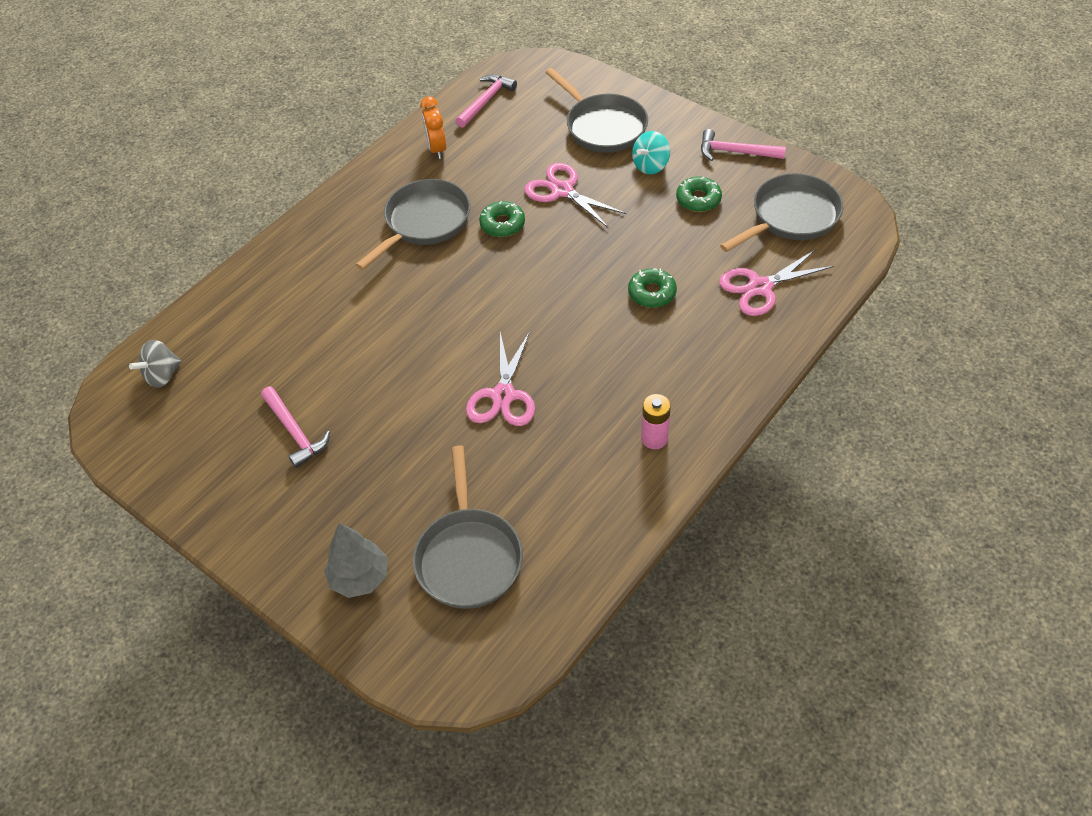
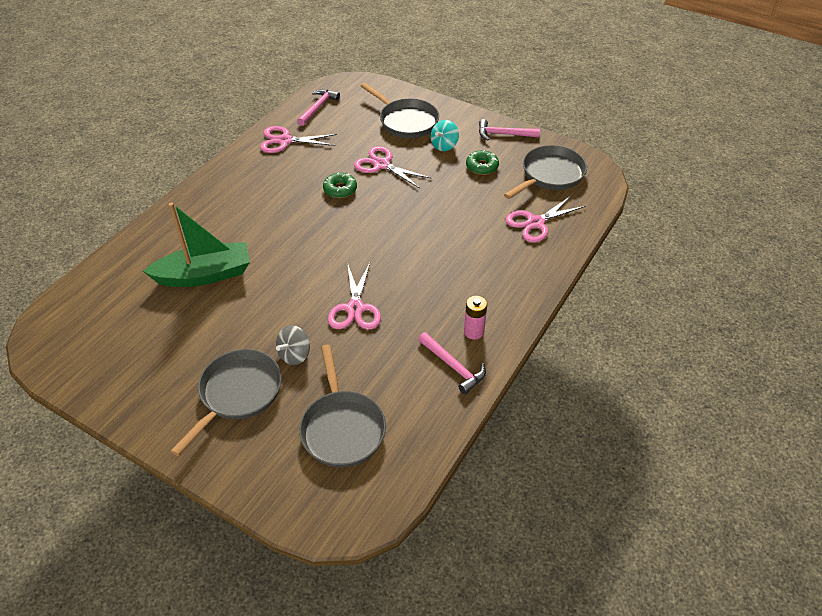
camera: 10 degrees left, 5 degrees down
(162, 375) = (83, 310): grey spinning top -> grey spinning top (294, 355)
(295, 432) = (194, 345): pink hammer -> pink hammer (453, 366)
(316, 336) = (205, 275): none -> green boat
(360, 577) = (256, 451): grey tree -> none
(424, 223) = (280, 191): grey pan -> grey pan (237, 394)
(437, 149) = (285, 141): orange clock -> pink scissors
(652, 293) = (457, 231): green donut -> none

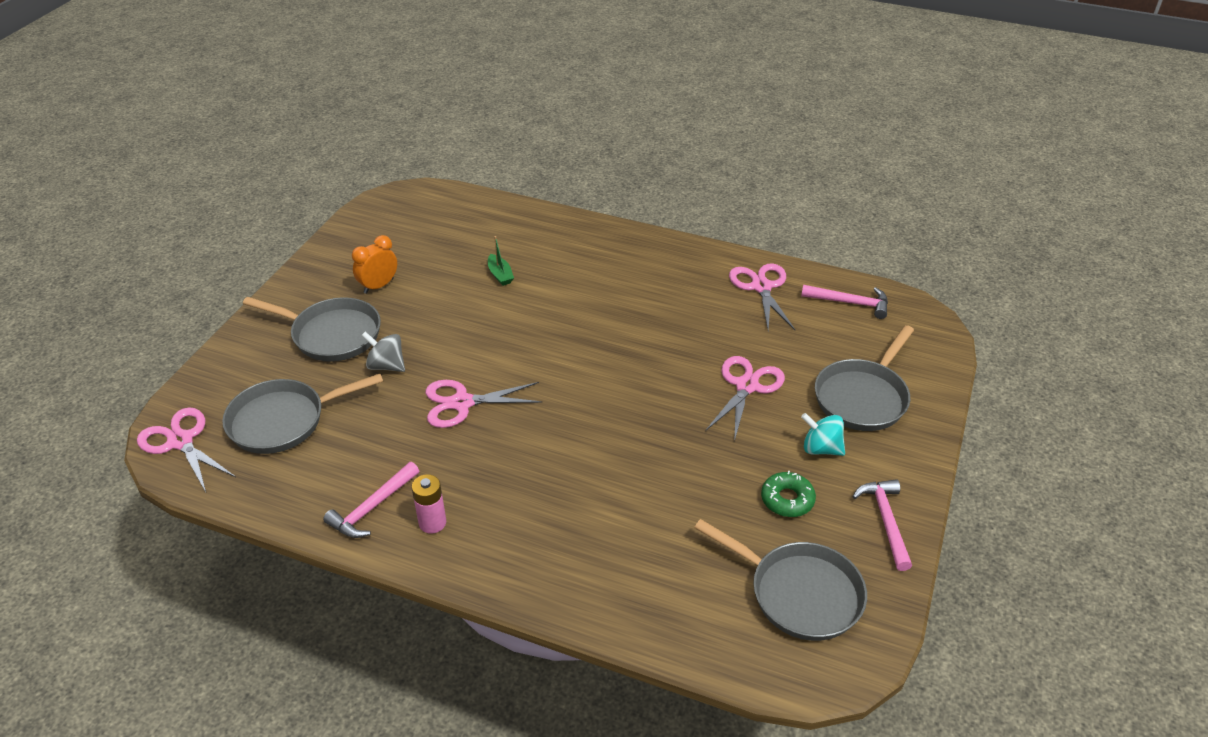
camera: 80 degrees right, 5 degrees down
(181, 358) = (378, 286): none -> orange clock
(205, 275) = (500, 275): green boat -> green boat, size x0.40
(340, 189) = (679, 354): green donut -> none
(535, 223) = (670, 579): pink scissors -> pink scissors (181, 441)

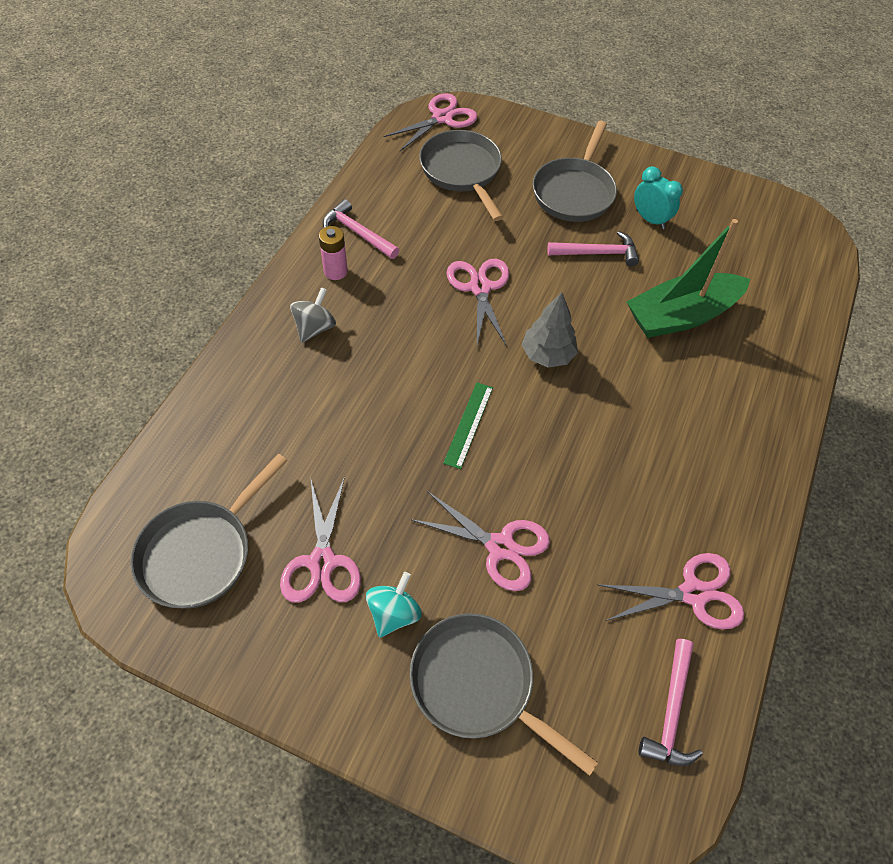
camera: 90 degrees right, 15 degrees up
(378, 286) = (650, 219): orange clock -> turquoise clock
(386, 365) = (532, 232): grey spinning top -> grey spinning top (315, 328)
(500, 275) = (681, 316): green boat -> green boat, size x2.48
(547, 357) = (547, 355): none -> grey tree
(629, 408) = (468, 424): none -> green ruler
(787, 499) = (322, 562): green donut -> pink scissors
(886, 521) = (276, 663): pink hammer -> pink hammer (597, 253)

